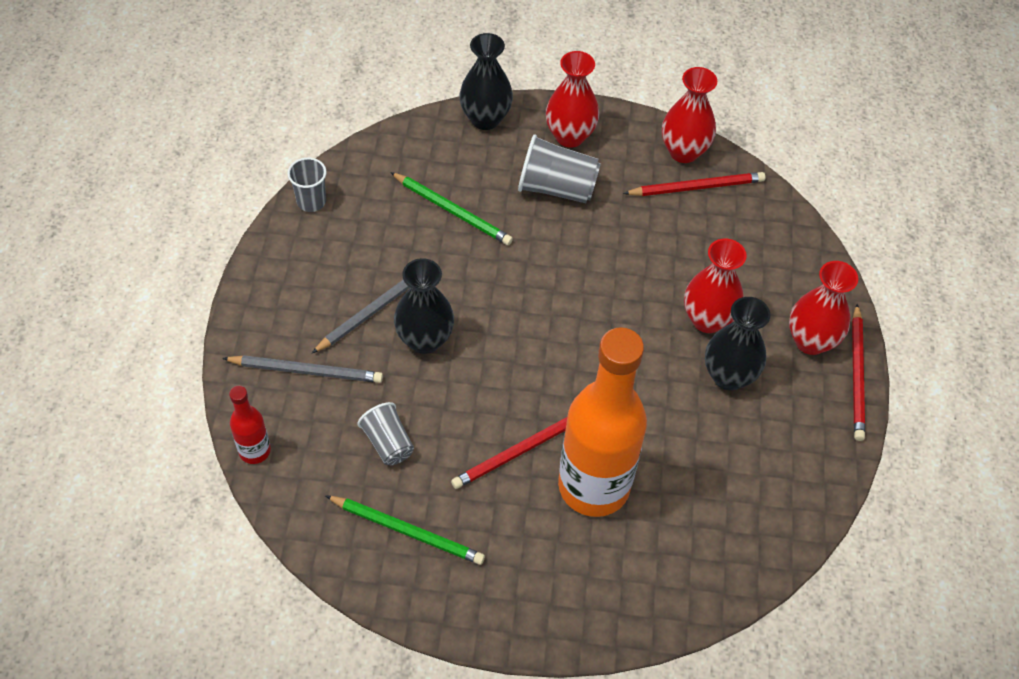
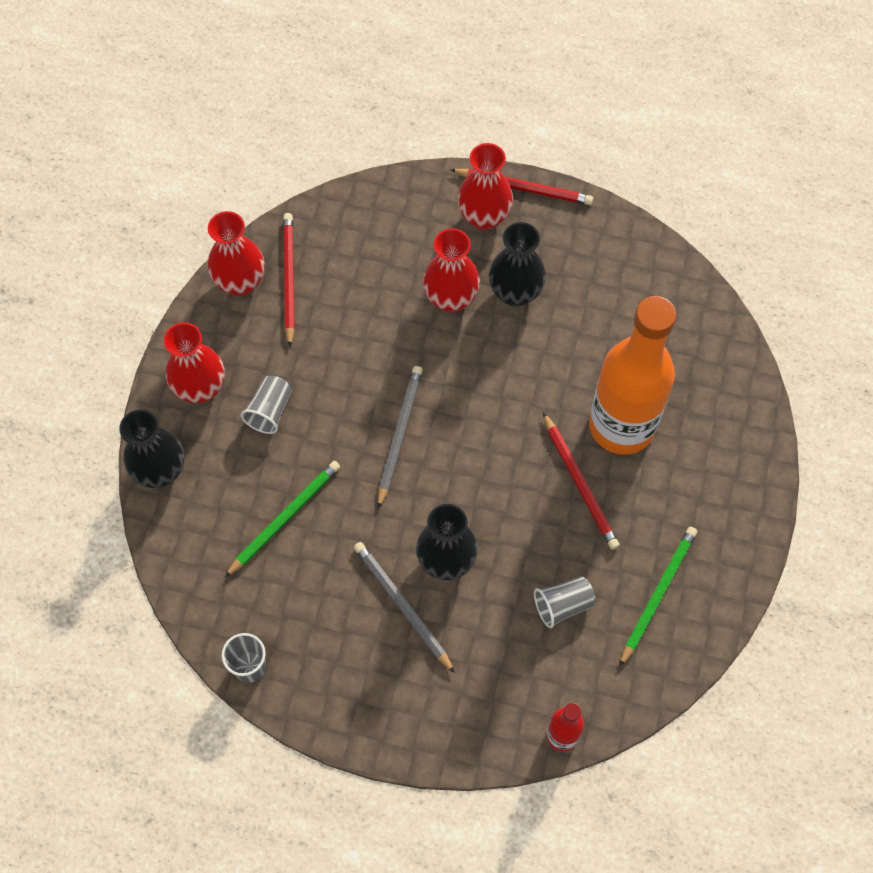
camera: 80 degrees left, 10 degrees up
(306, 371) = (472, 681): grey pencil -> grey pencil (399, 435)
(556, 188) = (270, 411): grey cup -> grey cup, size x0.64

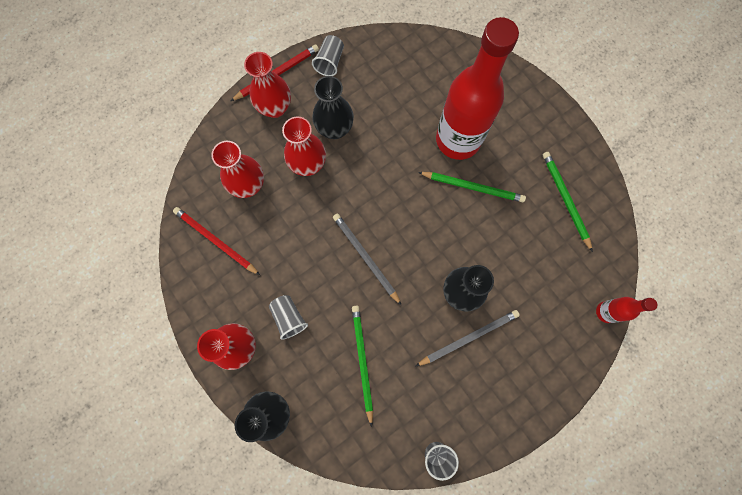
camera: 50 degrees left, 10 degrees up
(240, 282) = (192, 270): red vase -> red vase (248, 185)
(402, 606) = (468, 337): grey pencil -> grey pencil turned 150 degrees clockwise
(563, 605) = (534, 252): grey cup -> grey cup (330, 62)
(580, 483) = (472, 187): red pencil -> green pencil
(621, 426) = (458, 140): orange bottle -> red bottle

